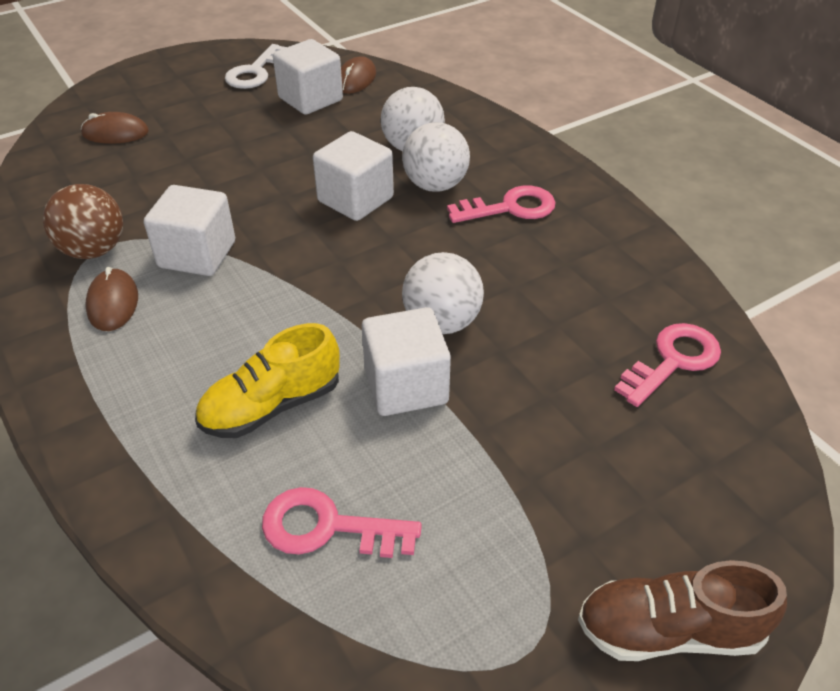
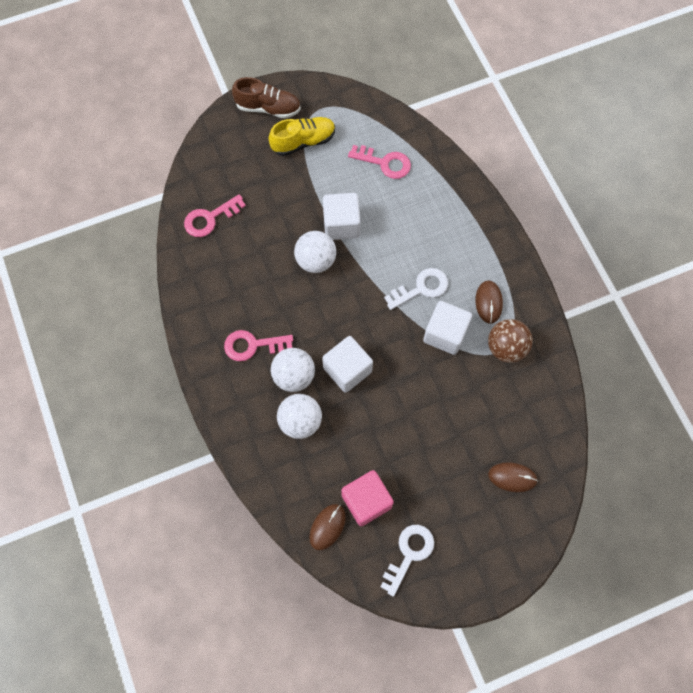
camera: 170 degrees left, 25 degrees up
(237, 307) = (421, 288): none -> white key
(272, 406) = (405, 223): yellow shoe -> yellow shoe (303, 142)
(310, 99) = (366, 501): white cube -> pink cube

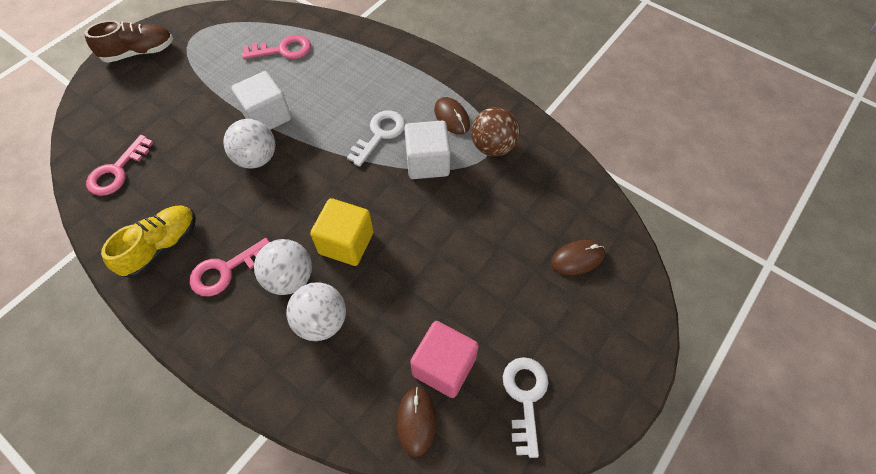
camera: 30 degrees left, 10 degrees down
(303, 142) = (190, 65): yellow shoe -> yellow shoe (161, 247)
(347, 370) = (346, 243): white cube -> yellow cube

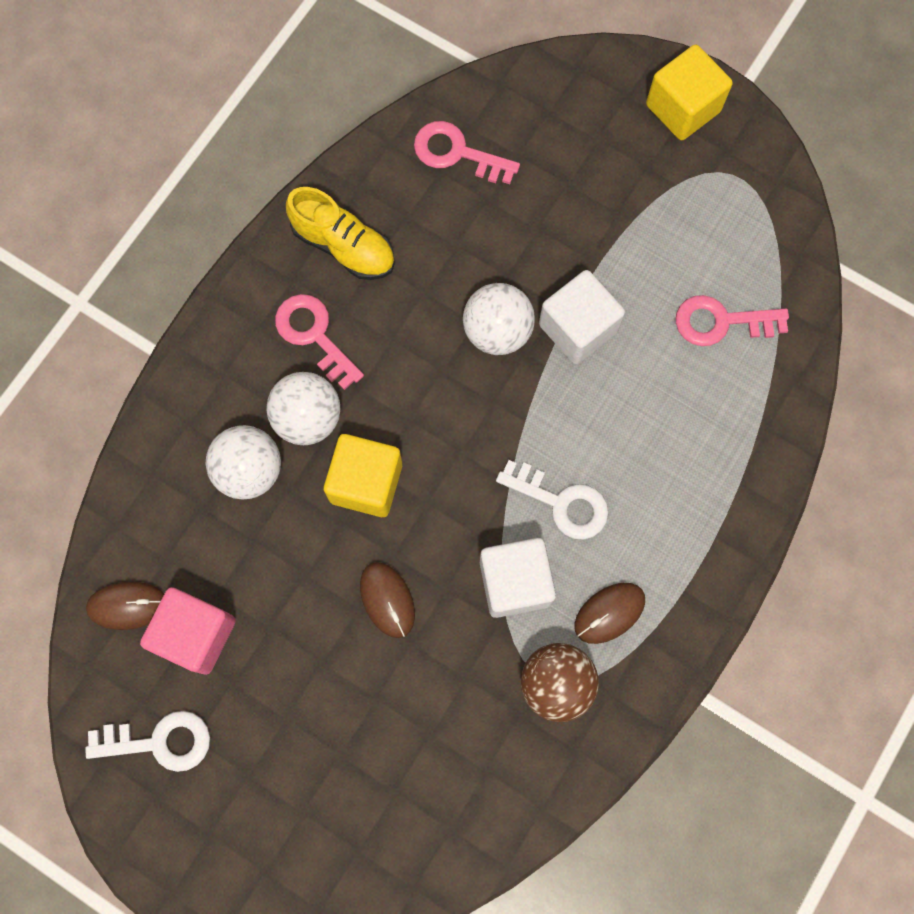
camera: 85 degrees right, 15 degrees up
(139, 52) = (682, 108): brown shoe -> yellow cube
(283, 50) = (720, 322): pink key -> pink key turned 105 degrees clockwise
(577, 258) = (363, 818): brown mouse -> brown mouse (387, 600)

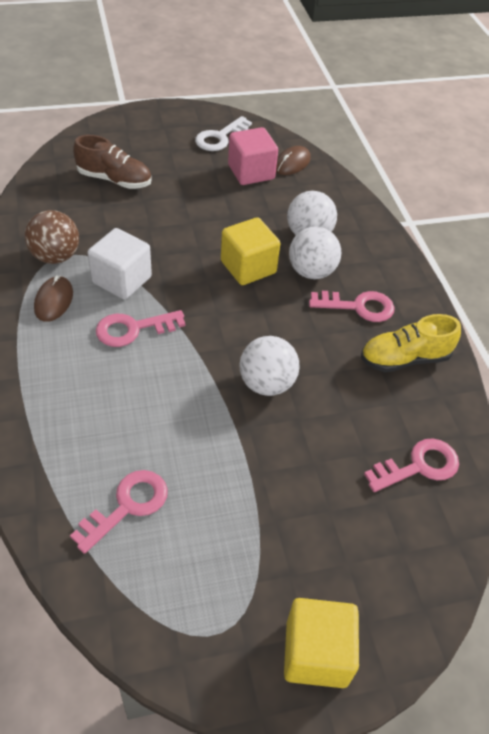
camera: 130 degrees right, 25 degrees down
(375, 771) = (114, 180): none -> brown shoe
(387, 600) = (180, 233): brown mouse -> none
(561, 503) = (133, 329): white key -> pink key
(577, 328) = (221, 423): white cube -> none

